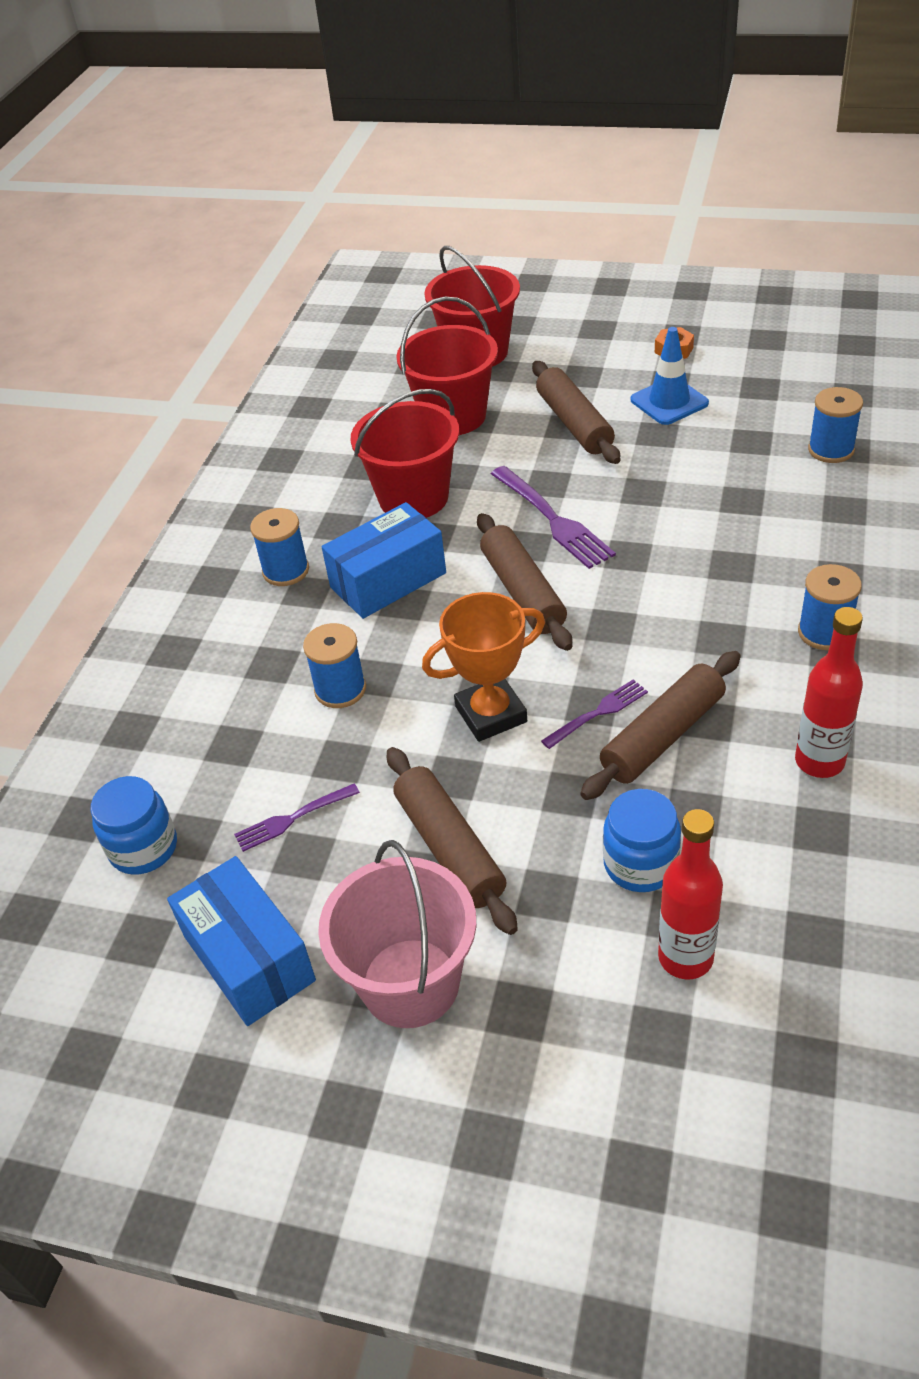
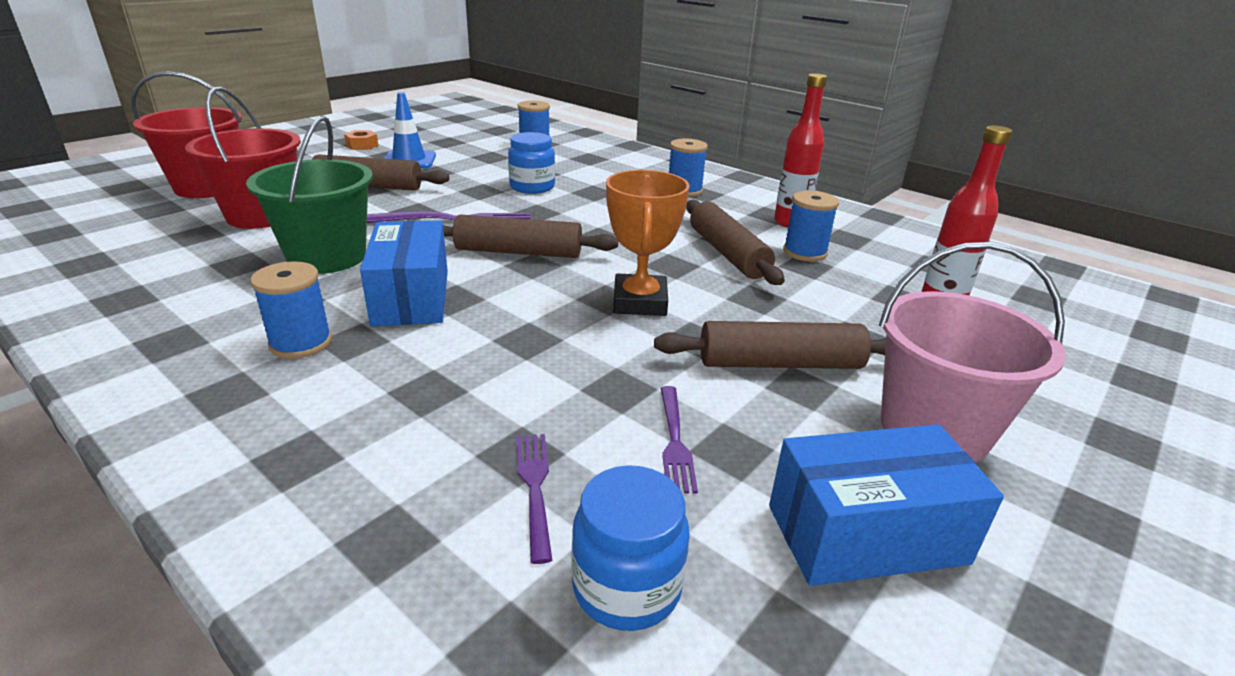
camera: 70 degrees left, 15 degrees down
(340, 689) = (521, 361): blue spool -> blue spool (805, 252)
(413, 498) = (327, 257): red bucket -> green bucket
(598, 713) = (683, 265): purple fork -> purple fork (534, 487)
(640, 864) = (845, 295): blue jar -> blue jar (532, 187)

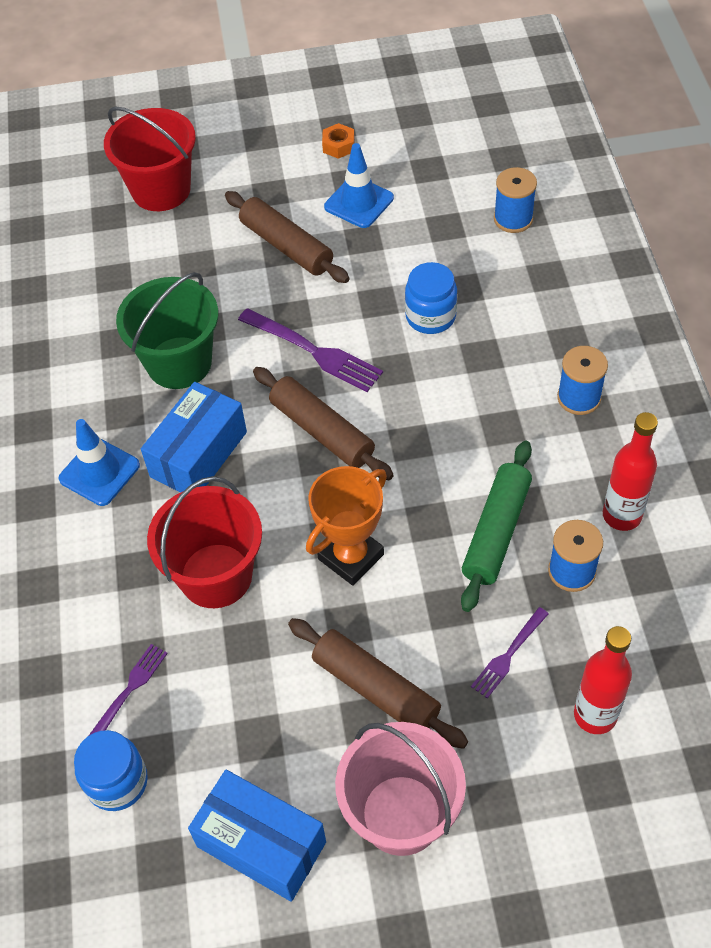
camera: 45 degrees right, 25 degrees up
(262, 215) = (173, 266): red bucket -> red bucket (216, 575)
(301, 343) = (99, 472): blue spool -> blue traffic cone
(675, 441) = (233, 709): purple fork -> purple fork (508, 655)
(727, 253) = (496, 532): brown rolling pin -> green rolling pin

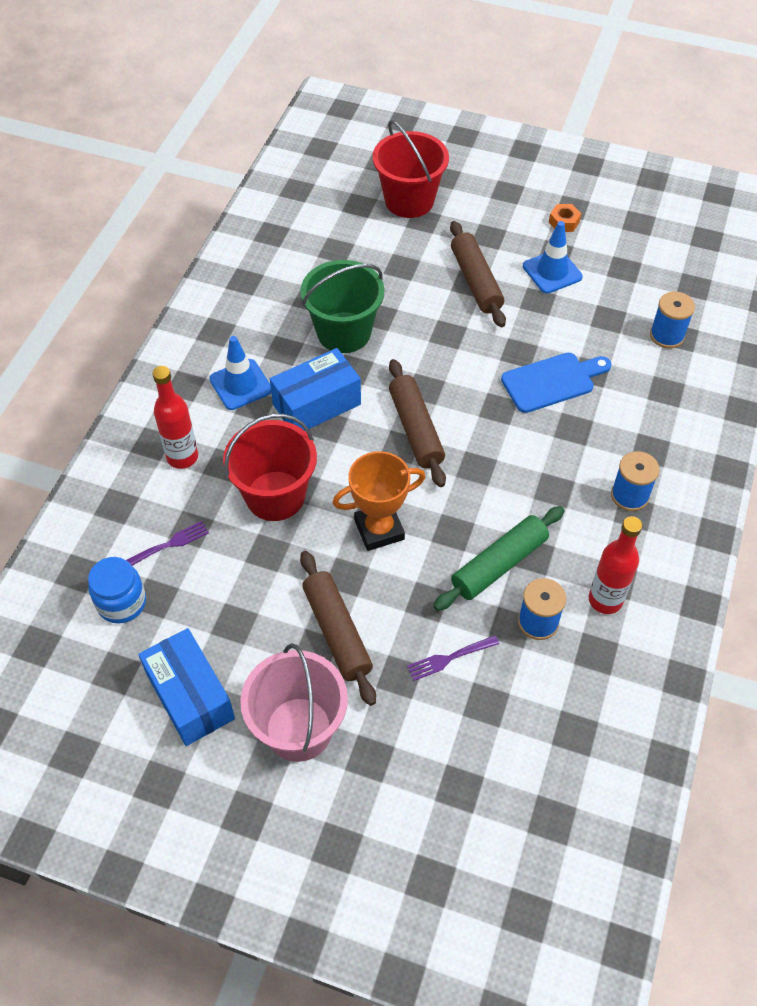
camera: 25 degrees right, 0 degrees up
(314, 351) = (447, 368): purple fork -> none
(430, 316) = (552, 381): blue jar -> blue cutting board
(595, 715) = (486, 735): red bottle -> red bottle (182, 457)

